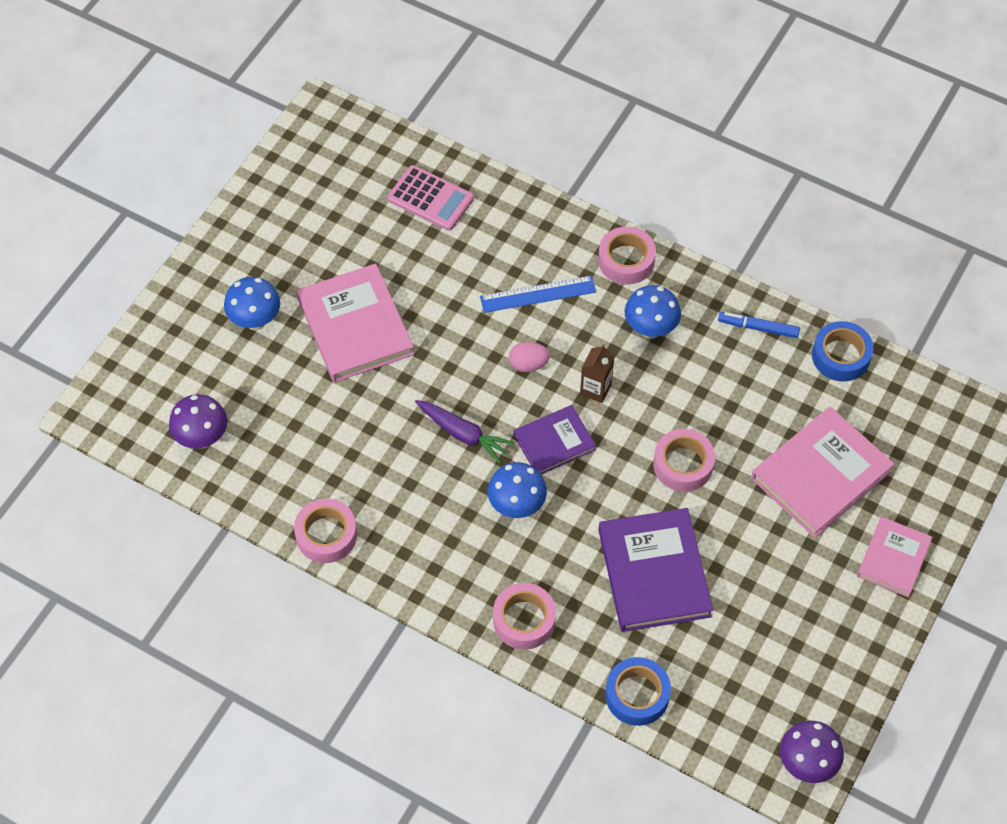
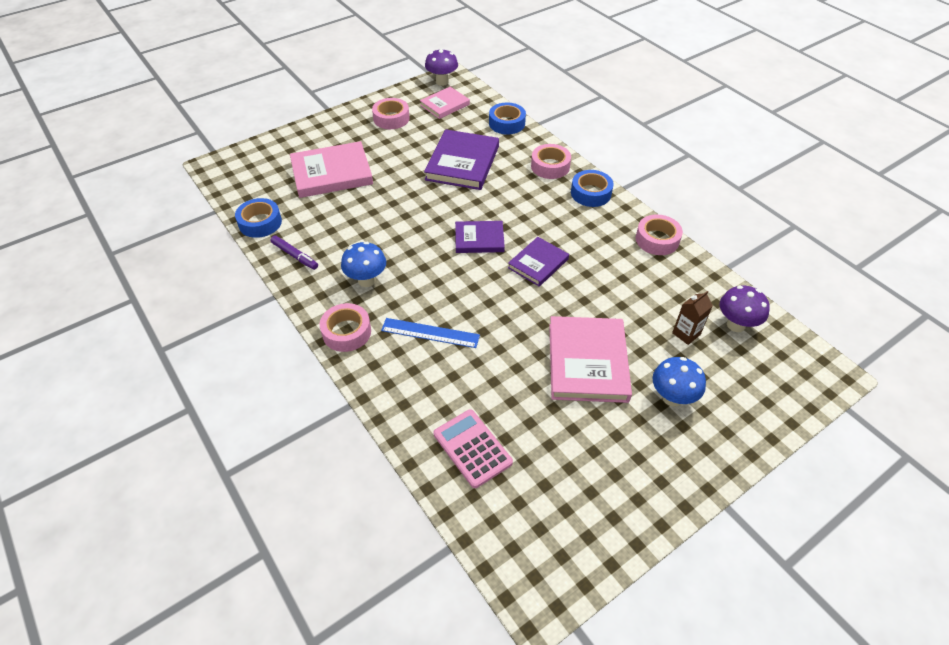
camera: 155 degrees left, 10 degrees down
(443, 587) = (591, 193): none -> blue tape
(463, 434) = (538, 263): purple carrot -> purple book
(516, 506) = (524, 215): blue mushroom -> none
(528, 364) = (467, 289): pink egg -> none
(595, 389) = (431, 258): brown carton -> brown carton (686, 334)
(683, 464) = (407, 202): pink tape -> pink tape (391, 118)
(758, 328) = (295, 255): blue marker -> purple marker
(893, 558) = (329, 131): pink book -> pink book (445, 105)

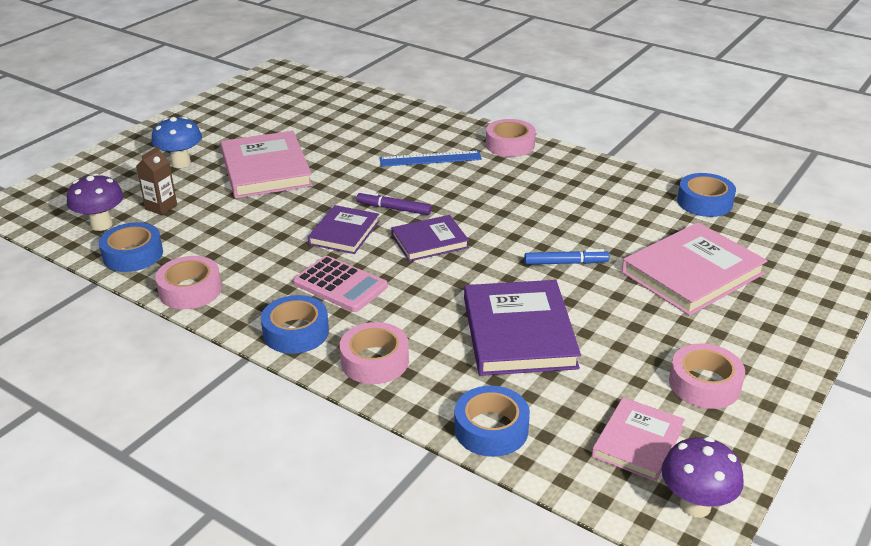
camera: 160 degrees right, 15 degrees down
(295, 255) = (626, 184): purple marker -> purple marker (394, 209)
(366, 280) = (528, 180): blue mushroom -> none
(400, 199) = (565, 263): none -> blue marker
(472, 448) = (351, 110): pink calculator -> pink calculator (340, 285)
(703, 283) = (133, 254): none -> blue tape

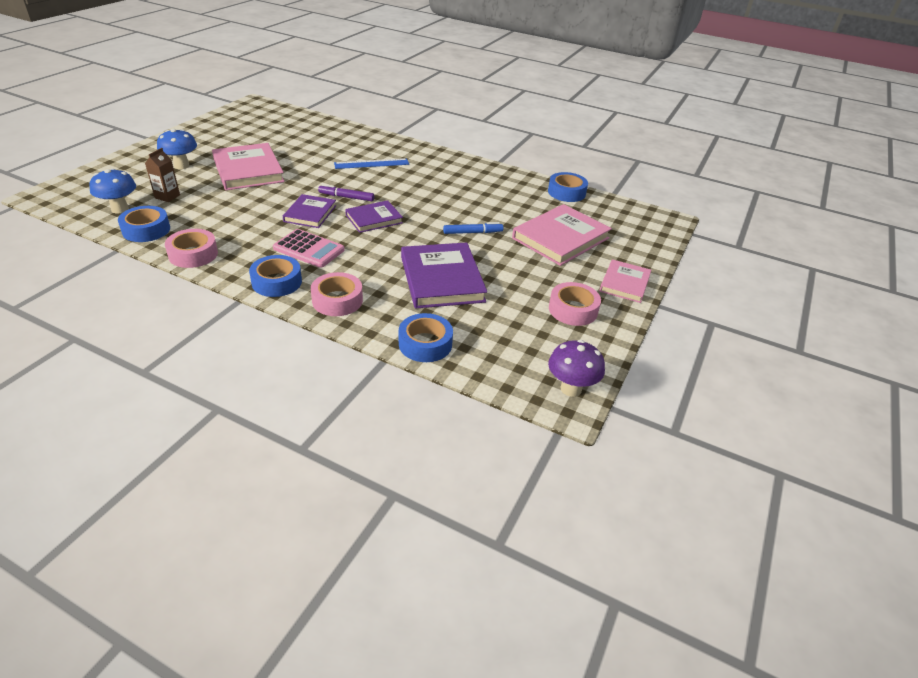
camera: 10 degrees left, 5 degrees up
(101, 225) = (120, 209): purple mushroom -> blue mushroom
(510, 145) = (429, 155): pink tape -> none
(637, 442) = (529, 349): pink book -> pink book (624, 283)

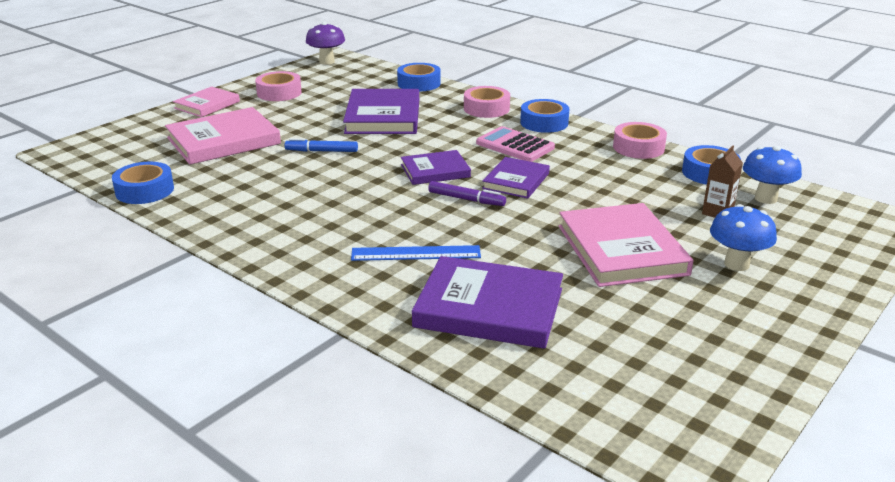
camera: 165 degrees left, 10 degrees down
(328, 142) = (489, 308): none -> purple book

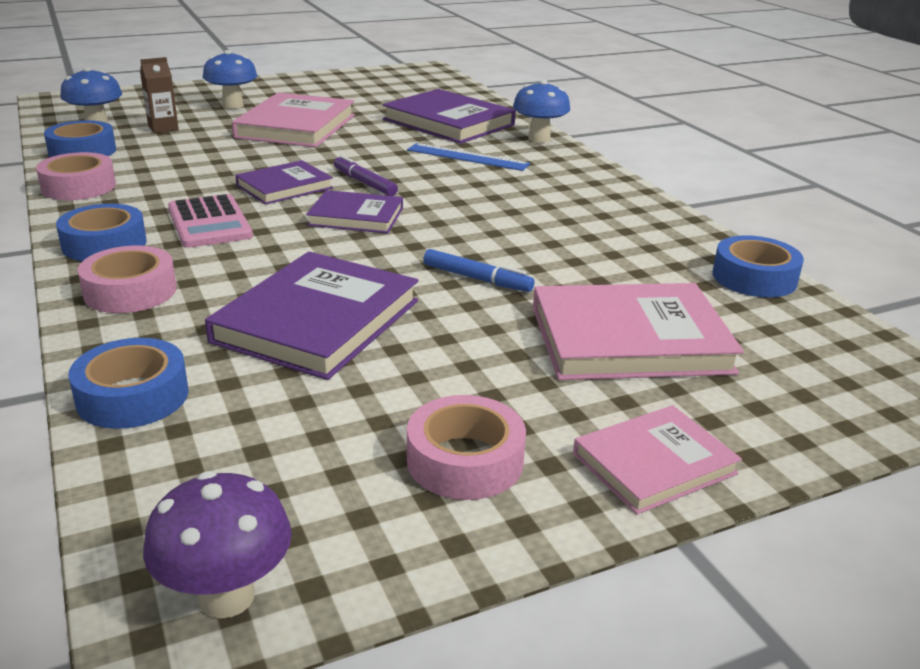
camera: 155 degrees left, 0 degrees up
(366, 307) = (539, 139): none -> blue mushroom

